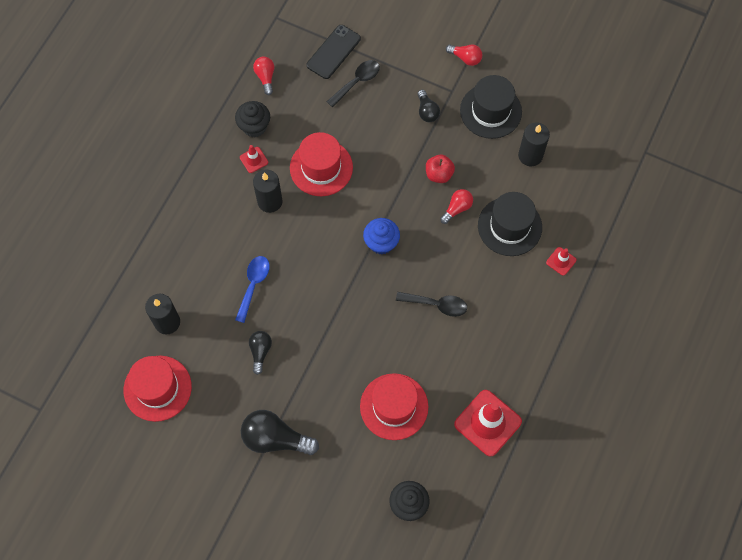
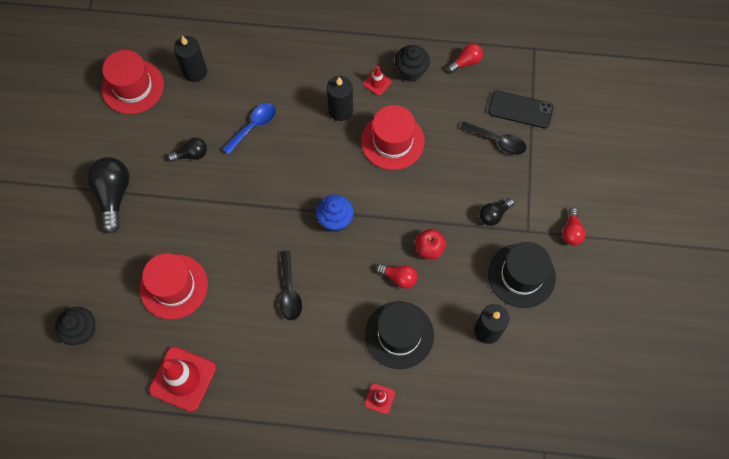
camera: 70 degrees right, 0 degrees up
(253, 285) = (253, 126): blue spoon -> blue spoon turned 45 degrees counterclockwise

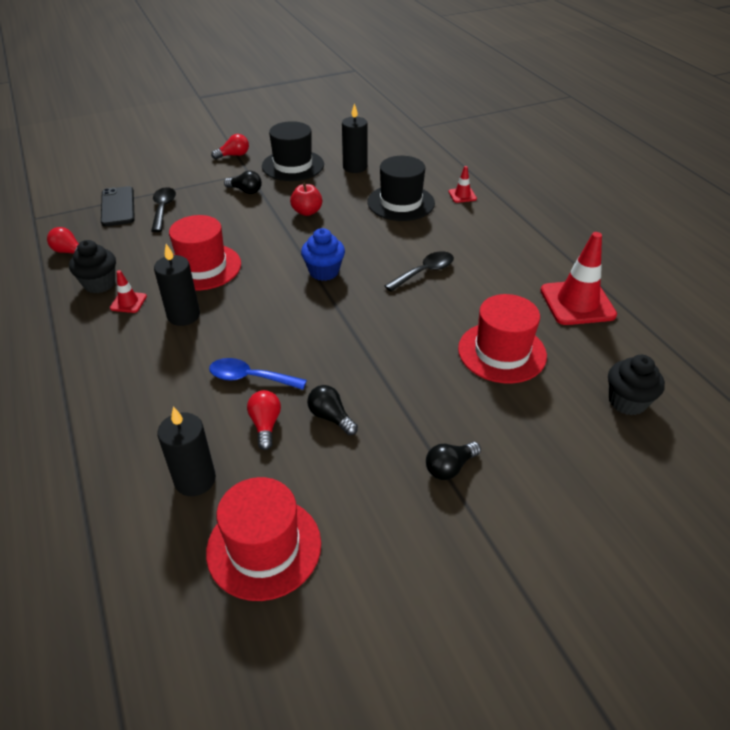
camera: 120 degrees left, 25 degrees down
(114, 195) = (449, 467): black light bulb -> black light bulb, size x0.56
(399, 277) = (350, 218): red light bulb -> red light bulb (265, 425)

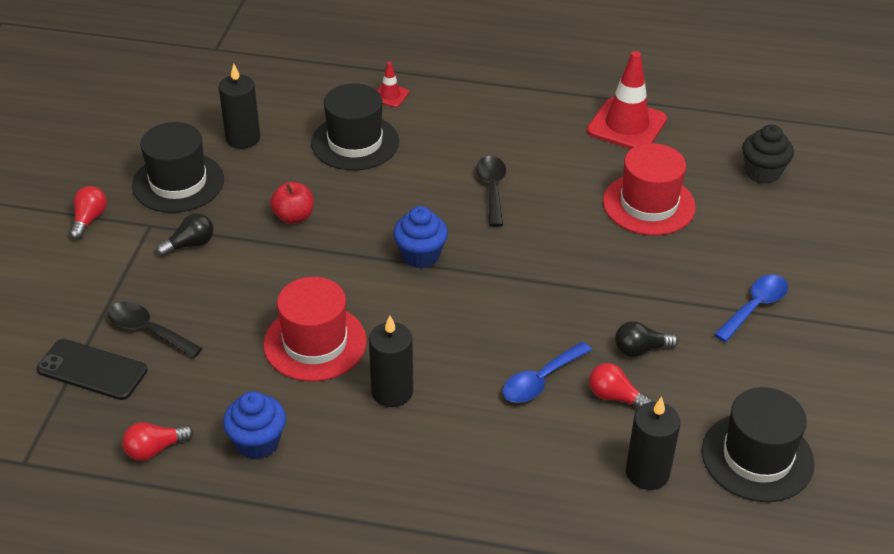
camera: 55 degrees left, 0 degrees up
(99, 284) = (257, 442): black cupcake -> blue cupcake
(128, 302) = (321, 429): red traffic cone -> none
(264, 547) = (757, 457): red hat -> black hat
(449, 467) = (754, 307): black light bulb -> blue spoon

